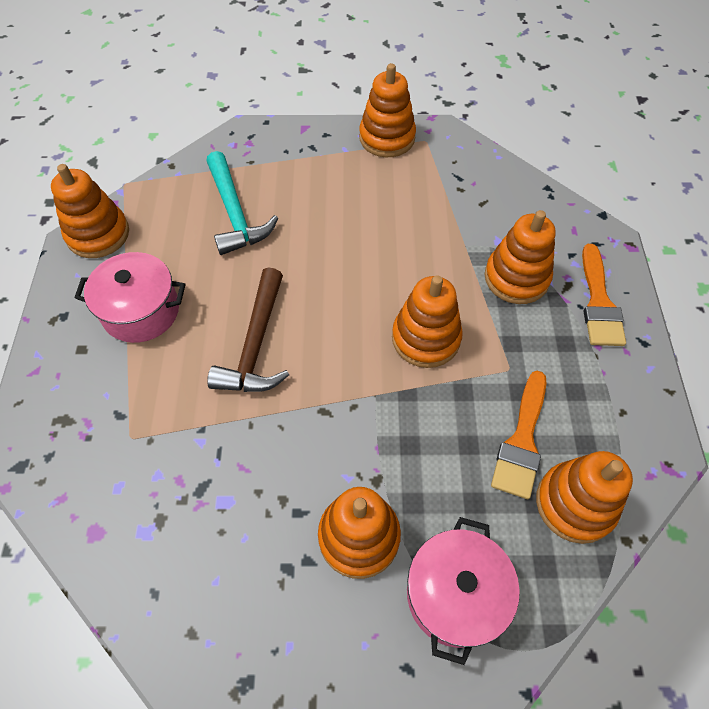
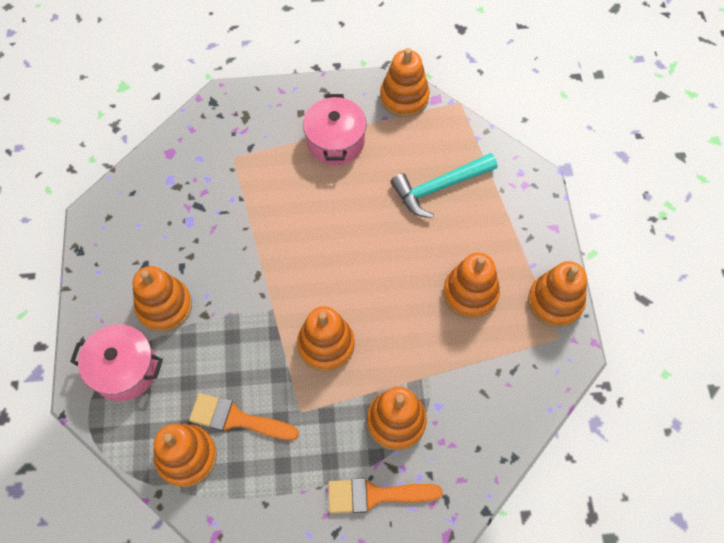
camera: 85 degrees right, 5 degrees up
(256, 344) = (311, 222): brown hammer -> none
(371, 201) = (470, 293): none -> orange stacking toy

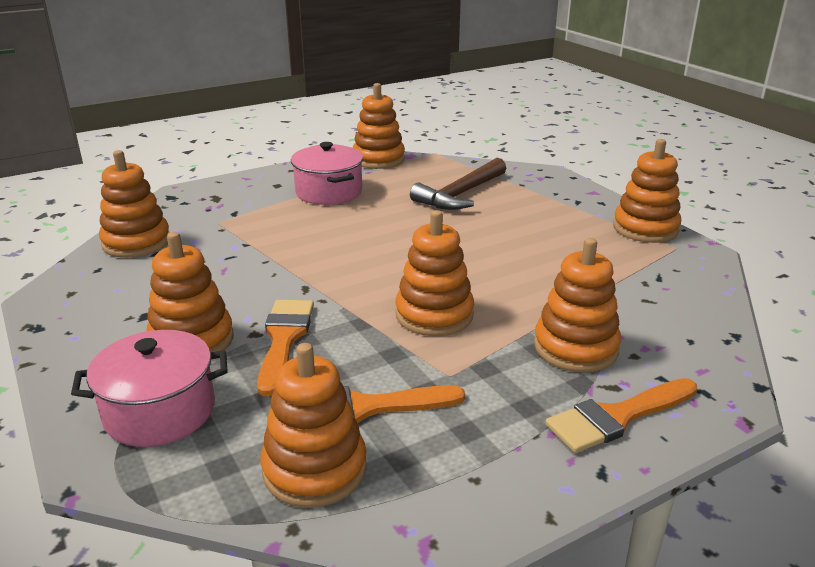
camera: 25 degrees left, 35 degrees down
(219, 330) = (284, 339): none -> orange brush
(439, 187) = (461, 194): turquoise hammer -> brown hammer
(470, 293) = (558, 243): orange stacking toy -> orange stacking toy (136, 242)

